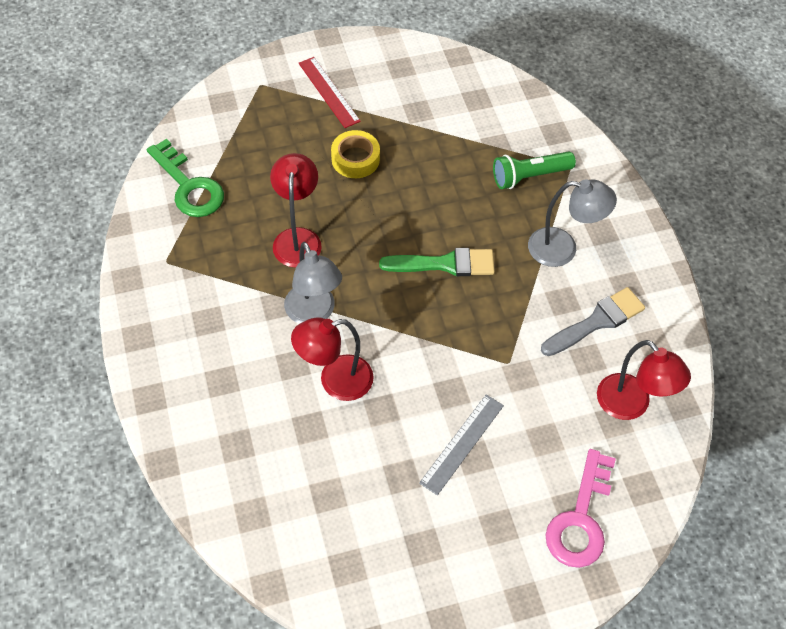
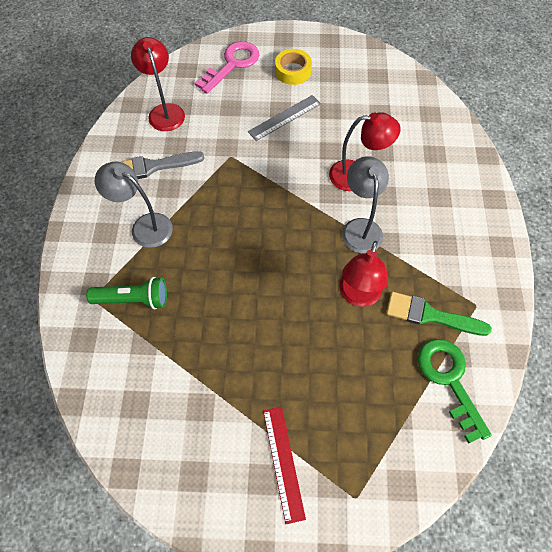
camera: 160 degrees left, 5 degrees up
(355, 159) = (282, 365): yellow tape -> yellow tape (293, 71)
(444, 264) = (243, 239): green brush -> green brush (430, 315)

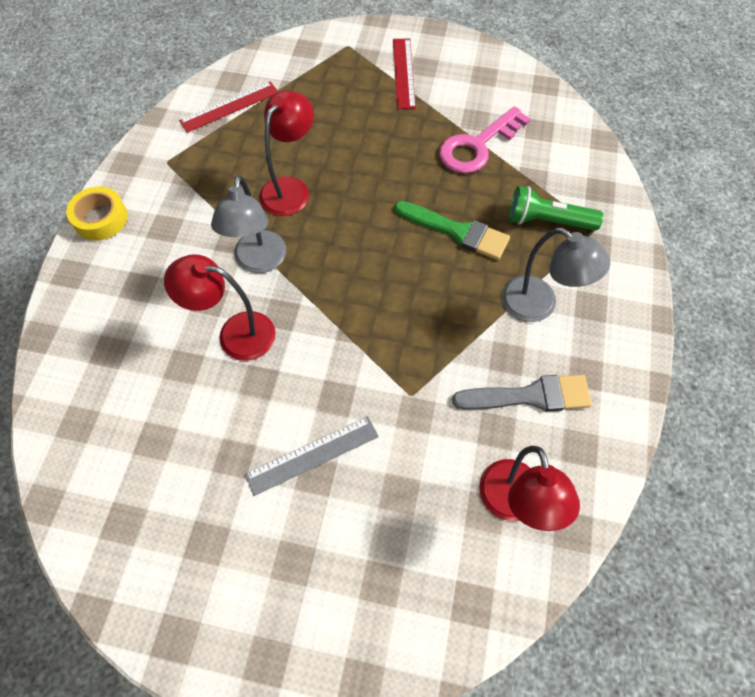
camera: 170 degrees left, 0 degrees up
(232, 64) = (382, 602): pink key -> pink key (477, 146)
(293, 71) = (271, 562): yellow tape -> yellow tape (100, 218)
(430, 315) = (220, 160): green brush -> green brush (457, 231)
(449, 380) = (229, 107): green key -> red ruler

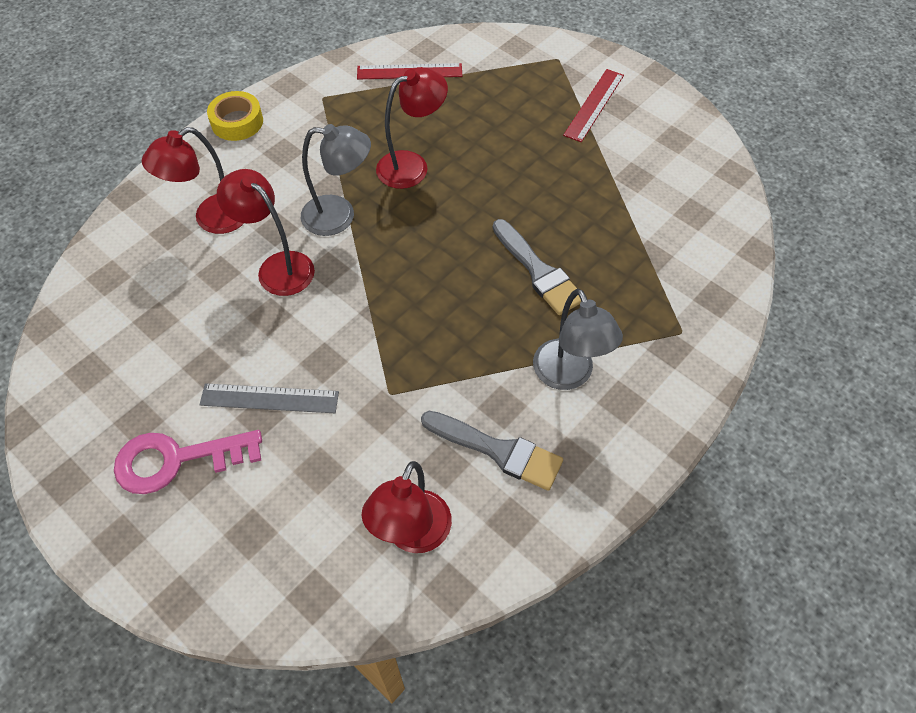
camera: 30 degrees right, 5 degrees down
(141, 320) = (212, 219): none -> red lamp
(258, 262) = (339, 216): grey lamp -> grey lamp turned 120 degrees counterclockwise
(457, 231) = (538, 271): green brush -> grey brush
(477, 146) = (617, 202): pink key -> pink key (176, 460)
(547, 221) = (636, 302): green flashlight -> none

